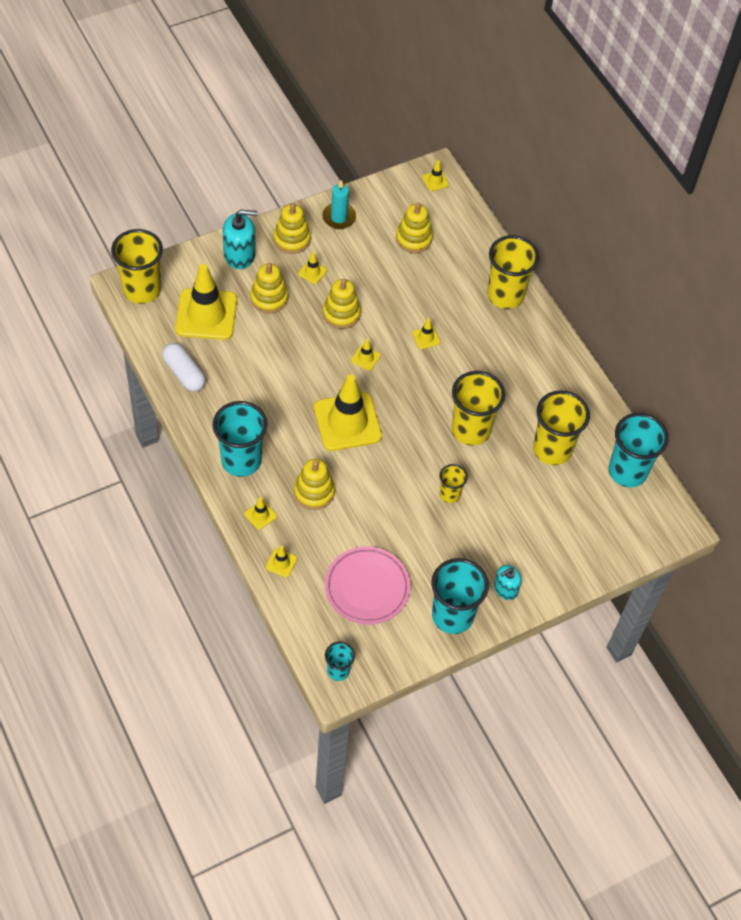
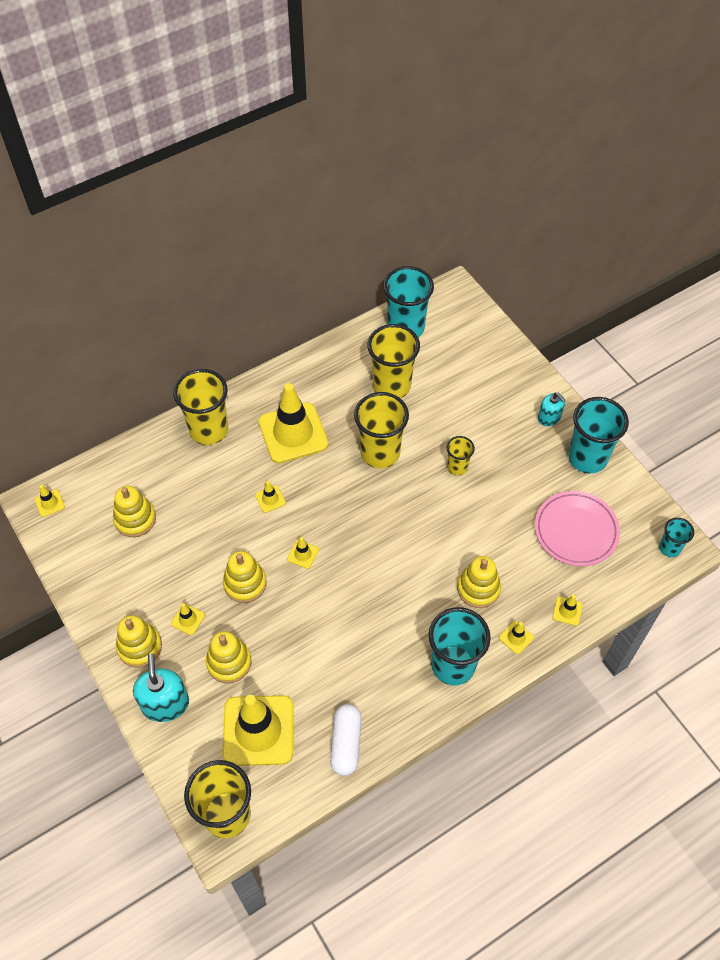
camera: 90 degrees left, 0 degrees up
(184, 373) = (346, 743): white capsule -> white capsule turned 45 degrees counterclockwise
(339, 217) = (105, 599): turquoise candle -> none
(347, 422) = (387, 565): yellow traffic cone -> yellow traffic cone (293, 433)

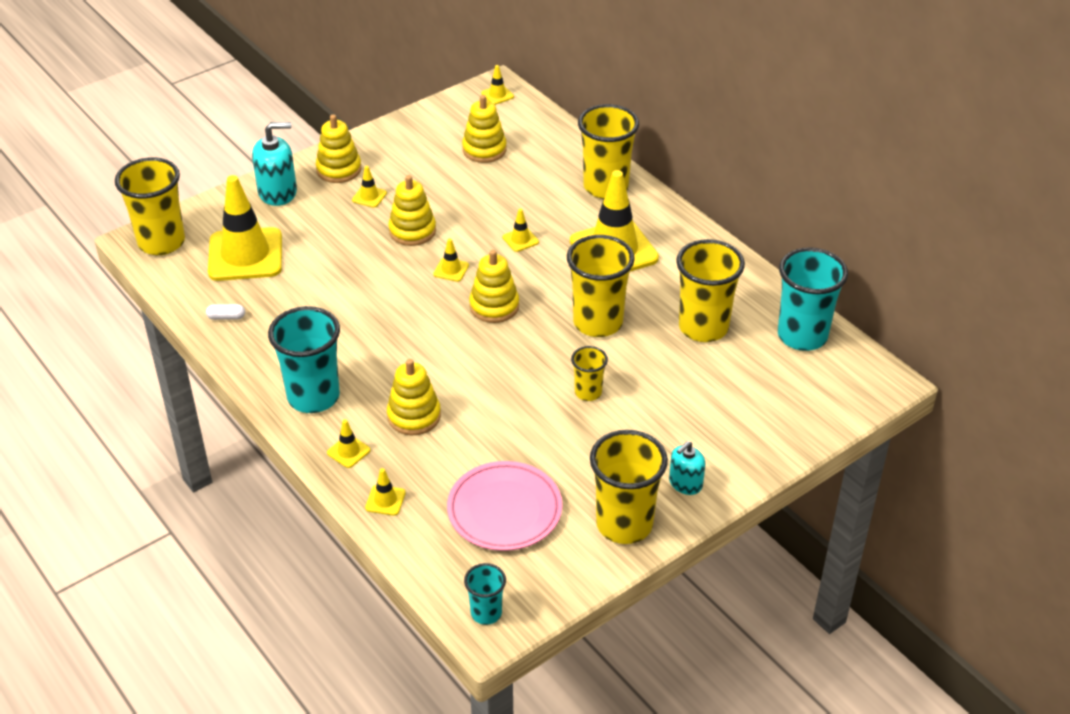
camera: 85 degrees right, 15 degrees down
(229, 662) = (321, 228): yellow stacking toy -> yellow stacking toy (494, 306)
(346, 743) = (226, 317): white capsule -> white capsule, size x0.51
(587, 458) = (624, 524): turquoise cup -> yellow cup

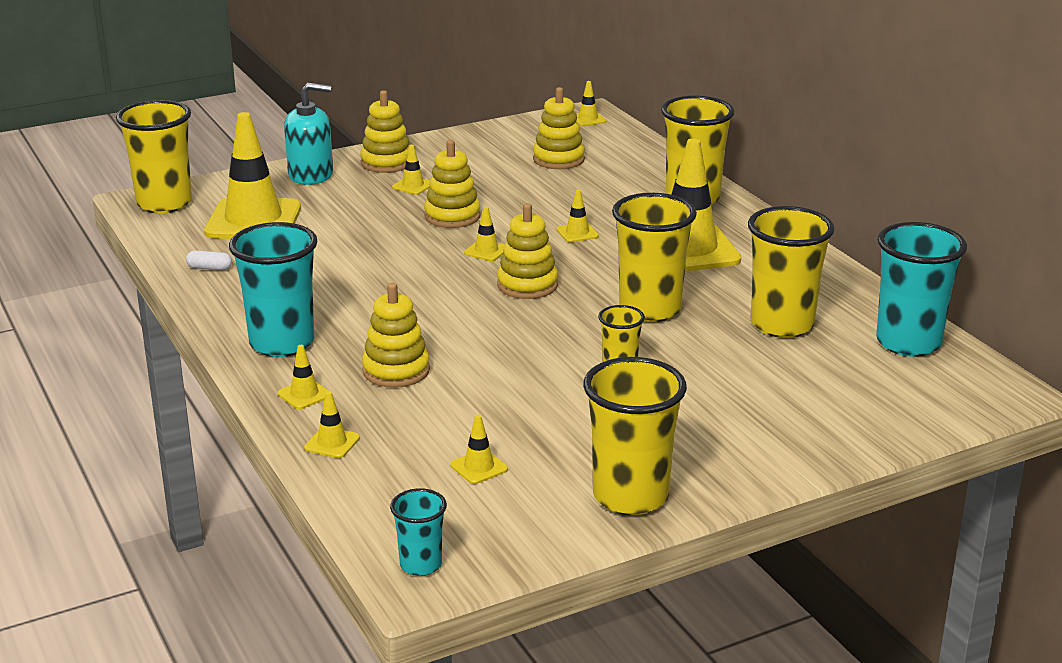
camera: 10 degrees right, 15 degrees down
(504, 510) = (479, 467): pink plate -> yellow traffic cone
(685, 483) = (722, 465): turquoise soap dispenser -> none

